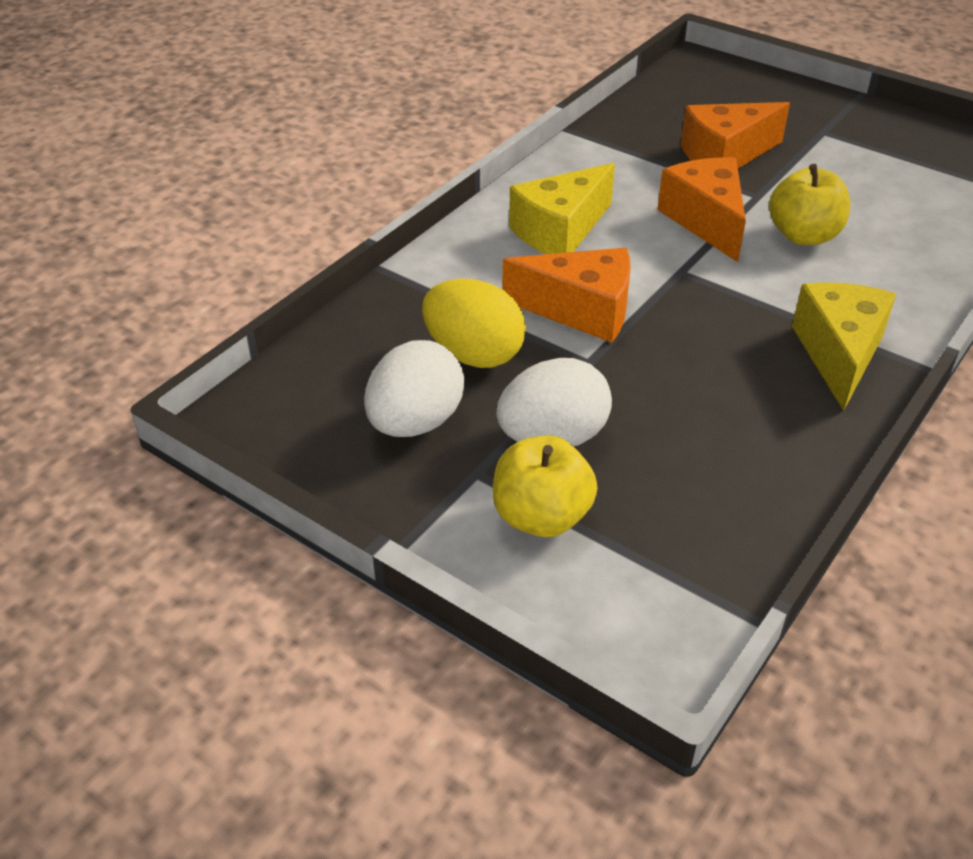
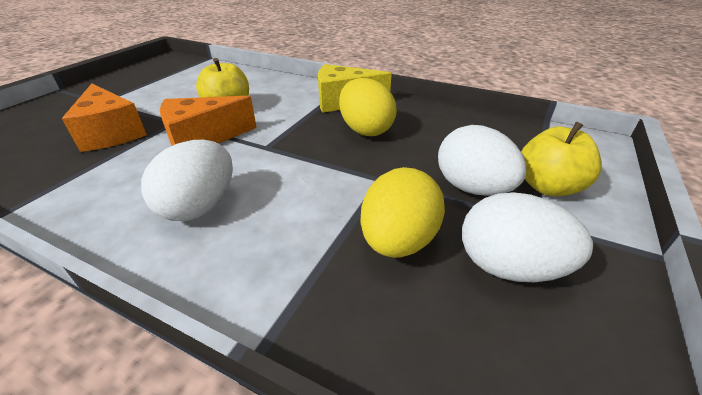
camera: 100 degrees left, 5 degrees down
(560, 231) = (200, 206): yellow cheese -> white egg
(581, 311) = (321, 186): orange cheese -> none
(726, 365) = (365, 130): none -> yellow egg

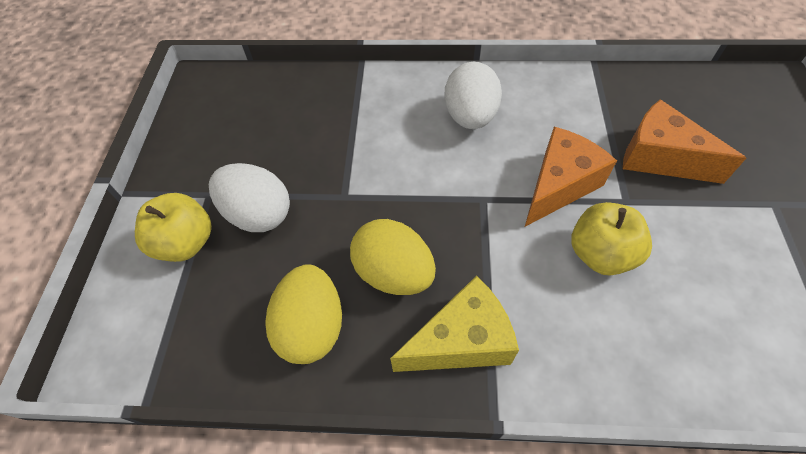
camera: 160 degrees right, 20 degrees up
(398, 241) = (311, 140): yellow egg -> yellow egg (312, 327)
(508, 267) = (235, 147): white egg -> none

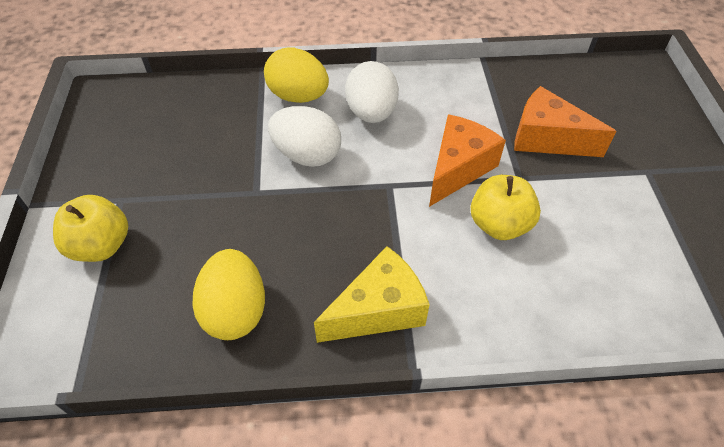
camera: 10 degrees left, 5 degrees down
(258, 214) = (172, 214): white egg -> white egg (307, 155)
(394, 273) = (310, 256): yellow egg -> yellow egg (298, 96)

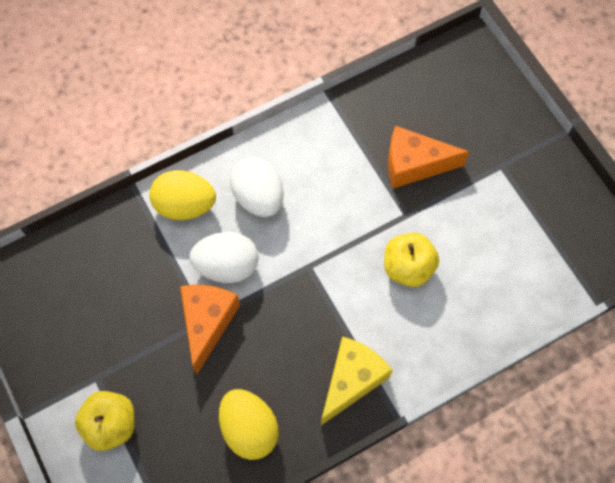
camera: 25 degrees left, 15 degrees up
(458, 168) = (356, 226): orange cheese -> orange cheese (207, 323)

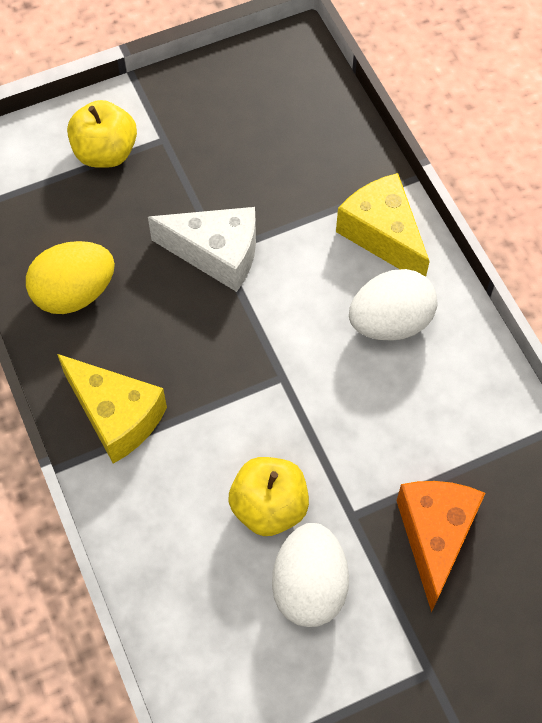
camera: 95 degrees right, 5 degrees down
(185, 205) = (382, 235): yellow egg -> yellow cheese
(207, 323) = (217, 254): orange cheese -> white cheese
(227, 266) = (292, 279): white egg -> white egg (309, 586)

